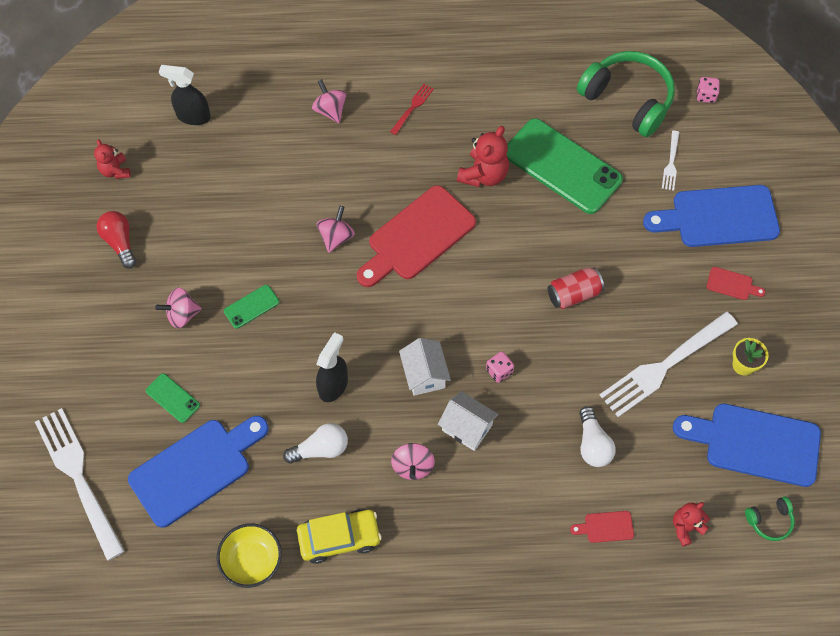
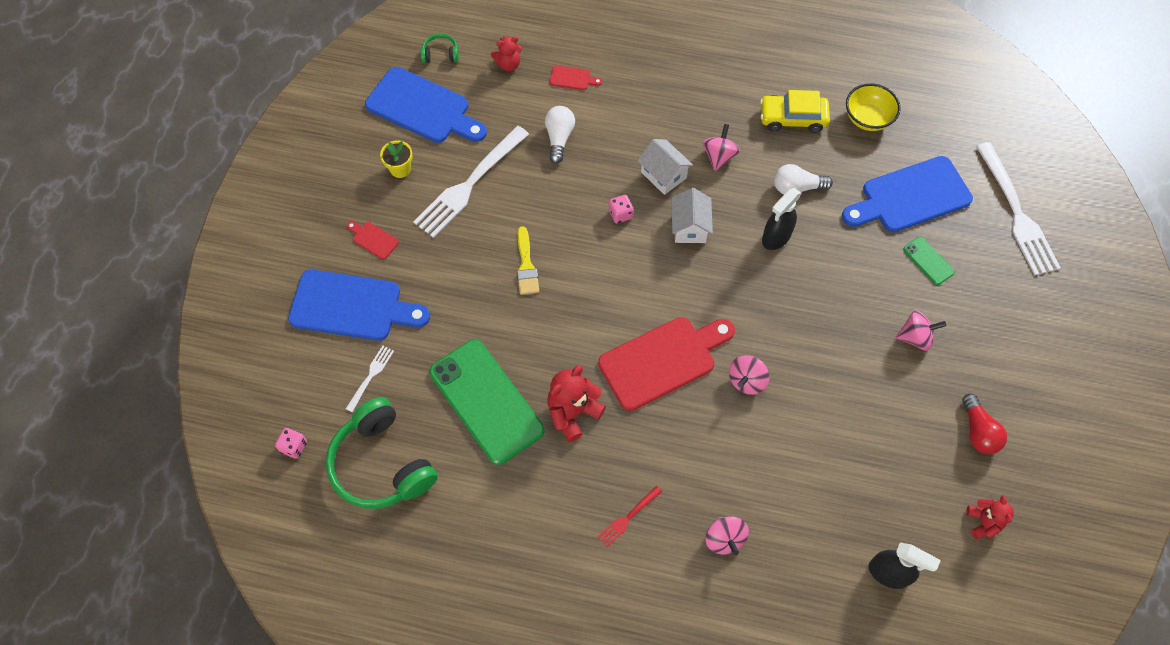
camera: 165 degrees left, 0 degrees up
(251, 306) = (844, 329): green phone -> none
(573, 294) = (526, 266): red can -> yellow brush
(665, 366) = (469, 184): white fork -> white fork turned 150 degrees clockwise

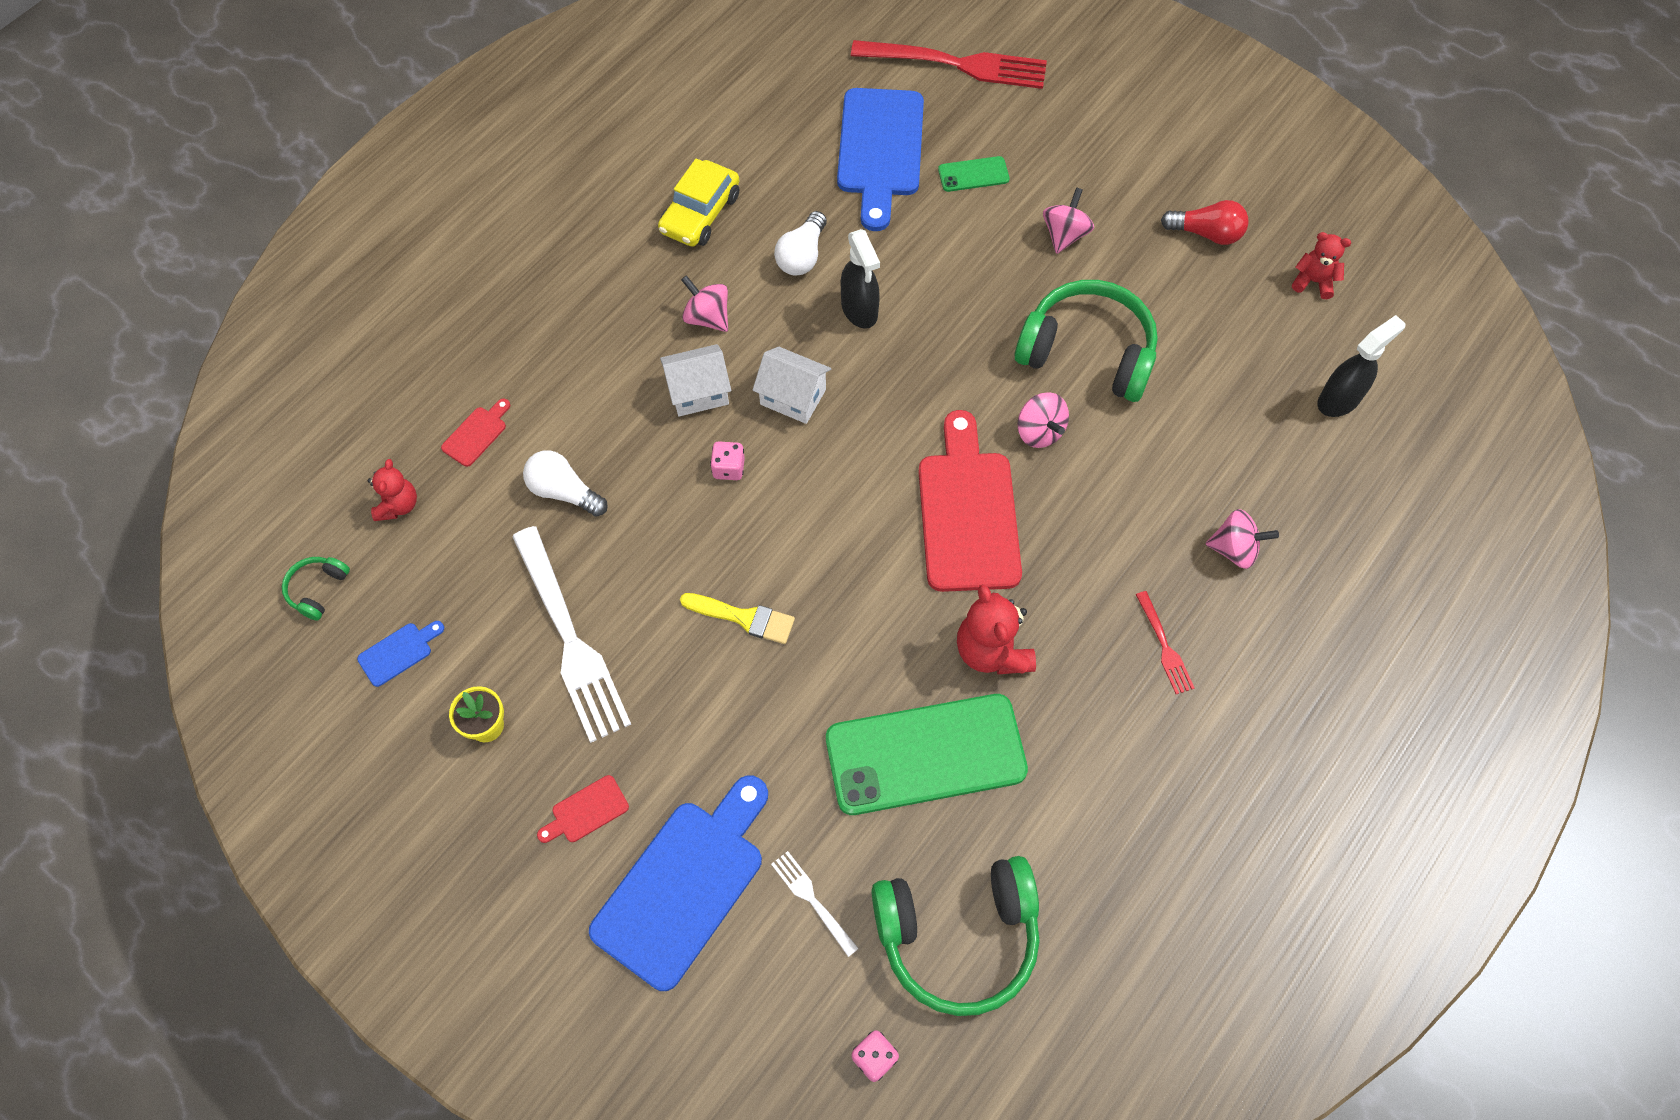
camera: 65 degrees left, 0 degrees up
(422, 108) = (398, 652): blue cutting board -> blue cutting board, size x0.42
(826, 388) = (1087, 352): none -> green headphones
(867, 118) = (748, 138): yellow bowl -> none
(1016, 213) = (956, 64): white fork -> red fork

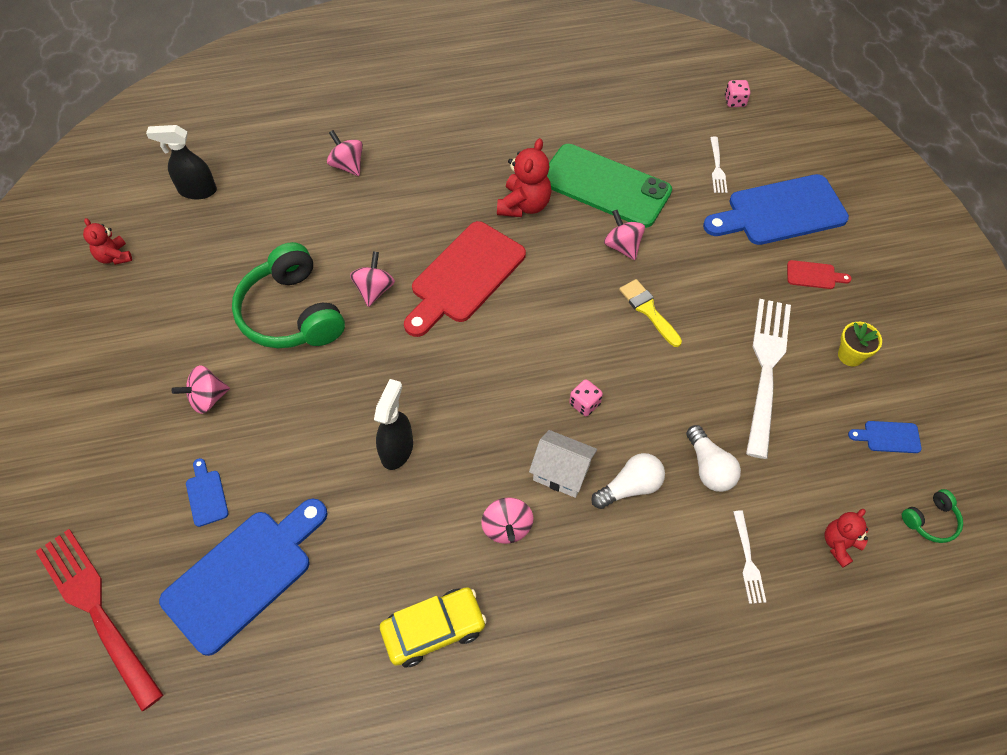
camera: 140 degrees left, 5 degrees down
(477, 434) = (748, 560): red cutting board -> white fork
(793, 397) = (500, 421): white house -> none
(802, 256) = (394, 525): white light bulb -> white light bulb (630, 487)
(835, 680) = (622, 246): none -> pink spinning top
(958, 936) = (657, 115): green headphones -> none
(973, 174) = (206, 495): green phone -> blue cutting board
(1164, 646) = (435, 151): red fork -> none
(1206, 233) = (126, 331): red light bulb -> none

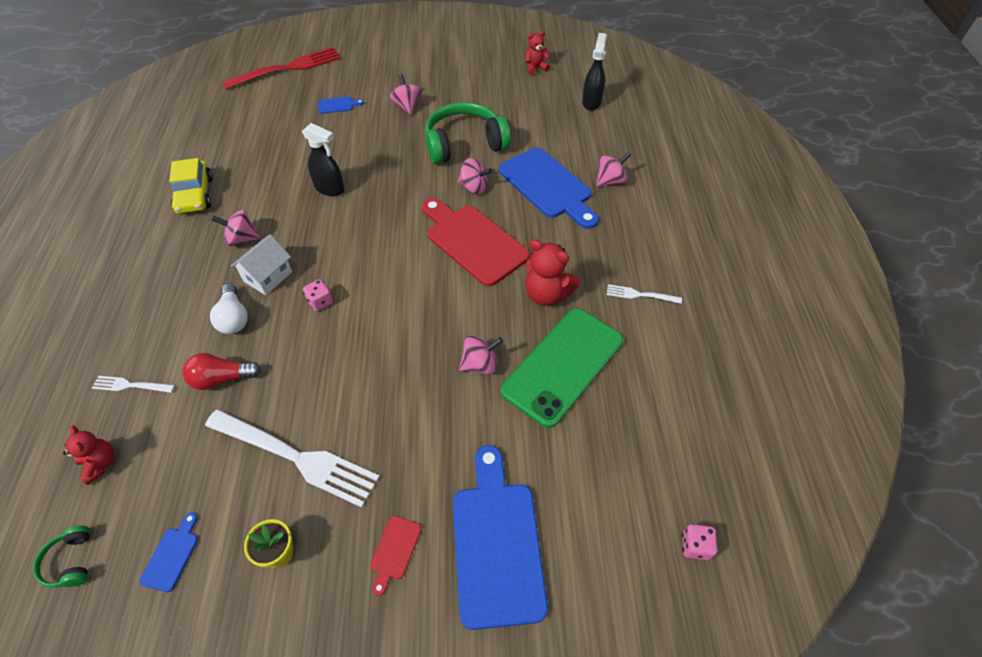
camera: 100 degrees right, 5 degrees down
(244, 575) = (278, 119): blue cutting board -> blue cutting board (547, 186)
(648, 310) = (398, 369): yellow brush -> none
(709, 467) = (222, 378): white light bulb -> red light bulb
(717, 167) = (578, 488): white fork -> white fork (640, 295)

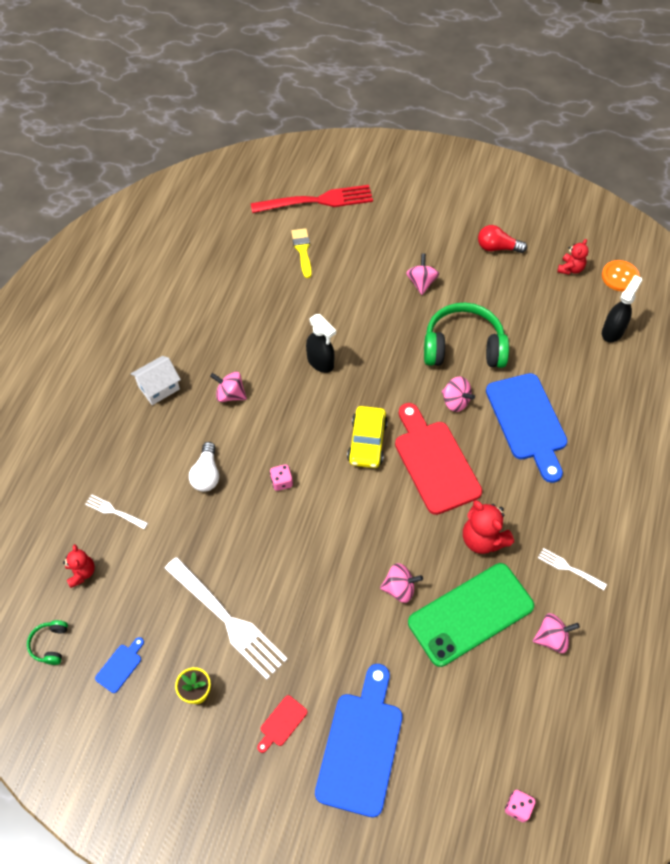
camera: 20 degrees right, 5 degrees up
(195, 195) = (199, 333): yellow car -> yellow car (367, 442)
(222, 378) = (185, 529): red light bulb -> red light bulb (497, 247)
(268, 276) = (244, 441): white house -> white house (159, 388)
(284, 107) = (302, 250): none -> yellow brush
(338, 105) = (354, 262): blue cutting board -> none
(535, 68) = (570, 269): red teddy bear -> red teddy bear turned 120 degrees clockwise
(579, 64) = (620, 277): none -> orange button
(610, 181) = (592, 434): pink spinning top -> pink spinning top (552, 638)

